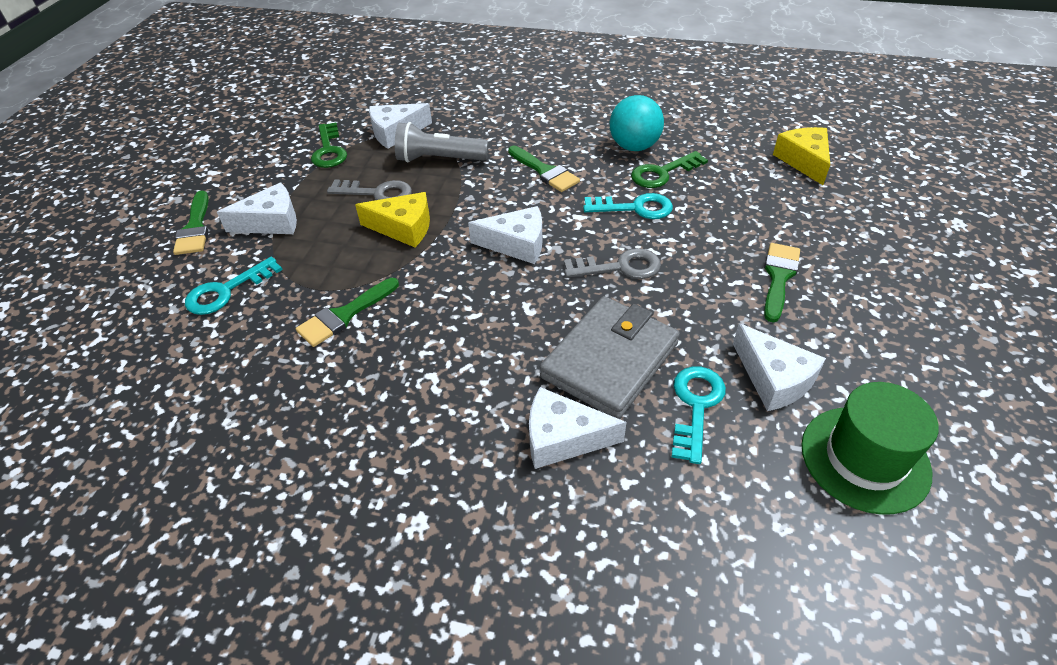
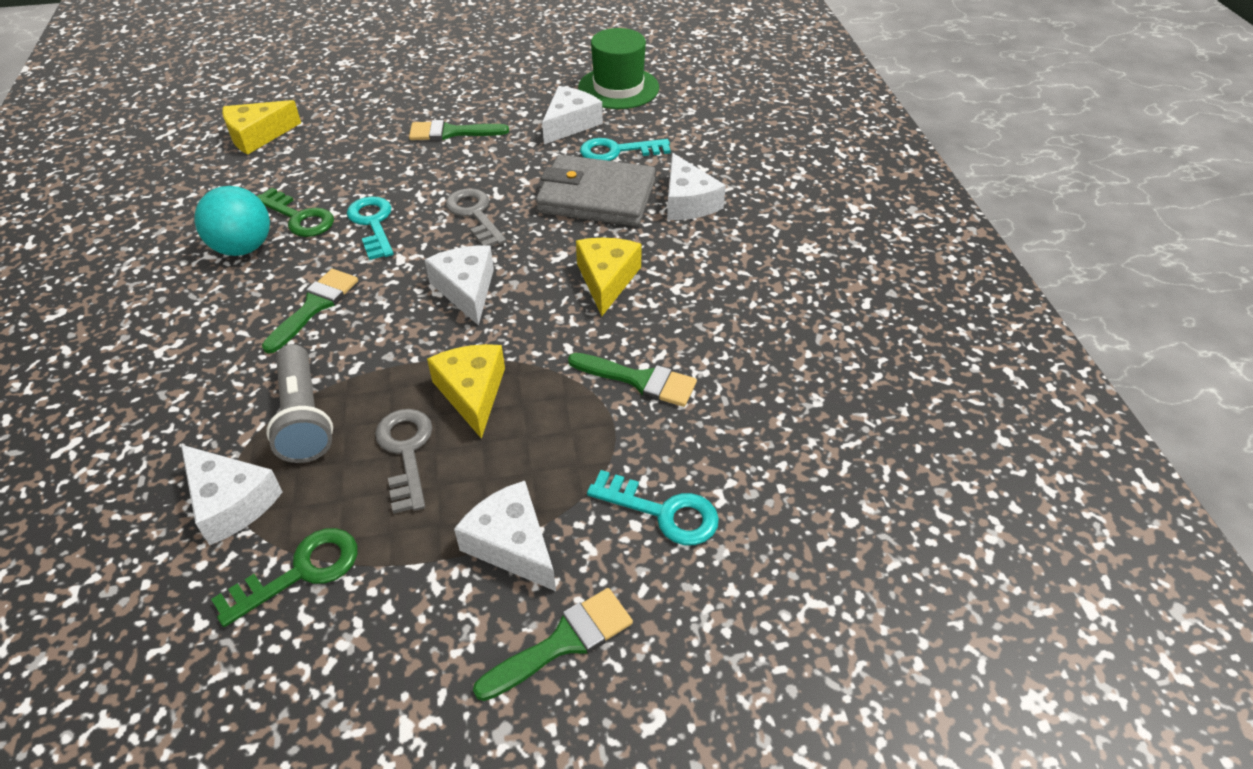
camera: 115 degrees left, 0 degrees up
(475, 330) = (607, 280): none -> yellow cheese

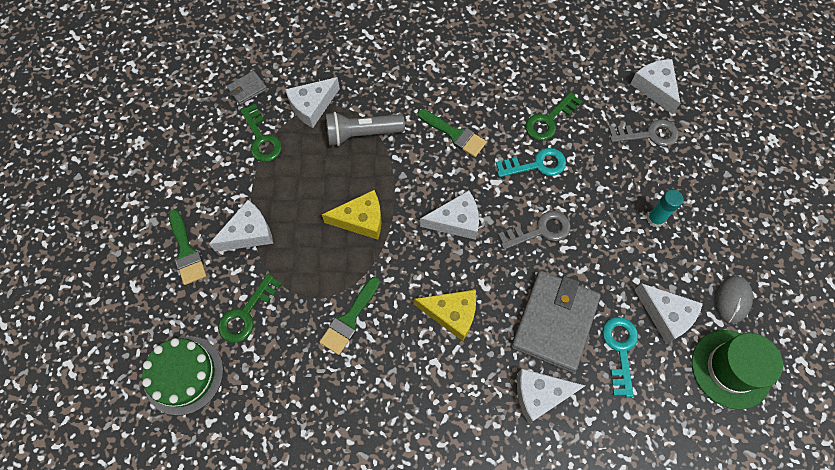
camera: 100 degrees right, 20 degrees up
(165, 630) = (247, 89): none -> grey wallet
(243, 248) = (519, 92): turquoise ball -> none
(258, 136) = (655, 88): yellow cheese -> white cheese
(406, 452) = (324, 184): grey key -> grey key (649, 134)
(451, 132) = (655, 219): green brush -> turquoise glue stick
(543, 86) = (732, 300): none -> grey mouse
(663, 512) = (246, 314): turquoise key -> green key
(792, 578) = (184, 375): none -> green cake

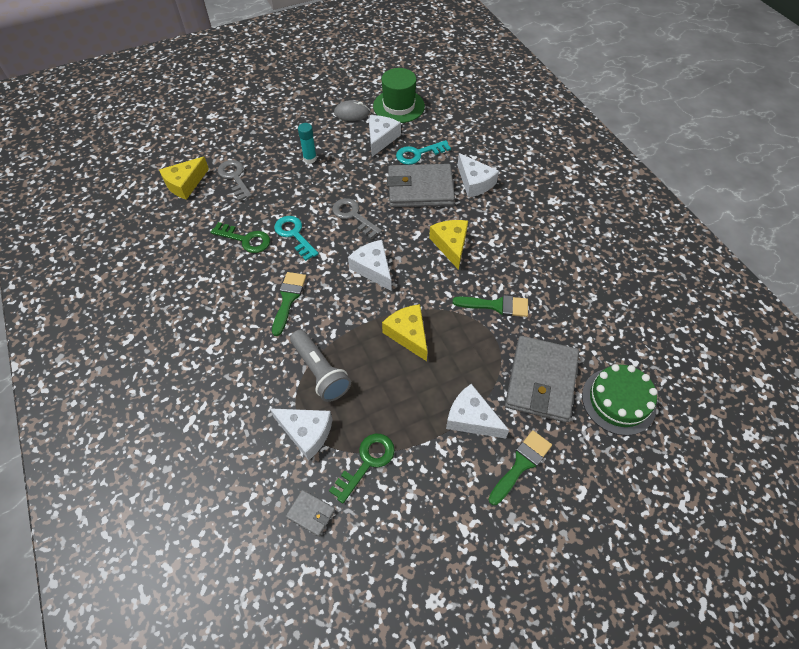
camera: 115 degrees left, 10 degrees down
(246, 314) = (541, 381): green key -> grey wallet
(655, 88) = (185, 184): white cheese -> yellow cheese

